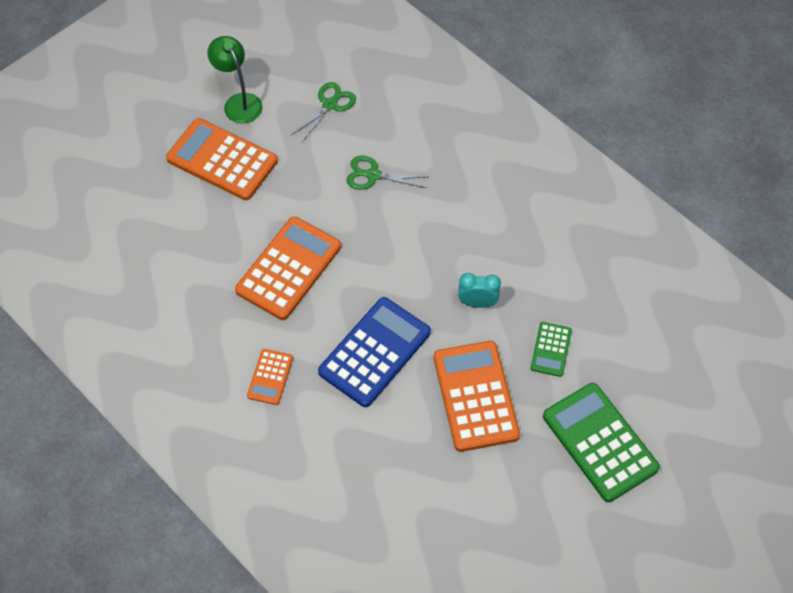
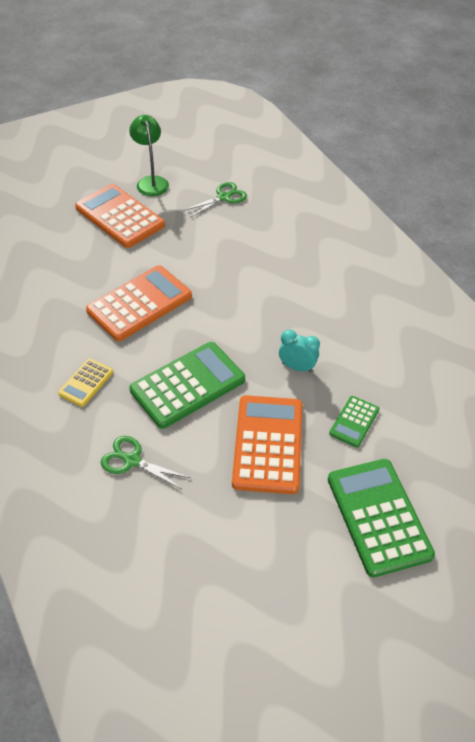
camera: 15 degrees right, 10 degrees down
(270, 377) = (86, 383): orange calculator -> yellow calculator
(373, 175) = (240, 252): green scissors -> green scissors (132, 460)
(374, 352) = (187, 385): blue calculator -> green calculator

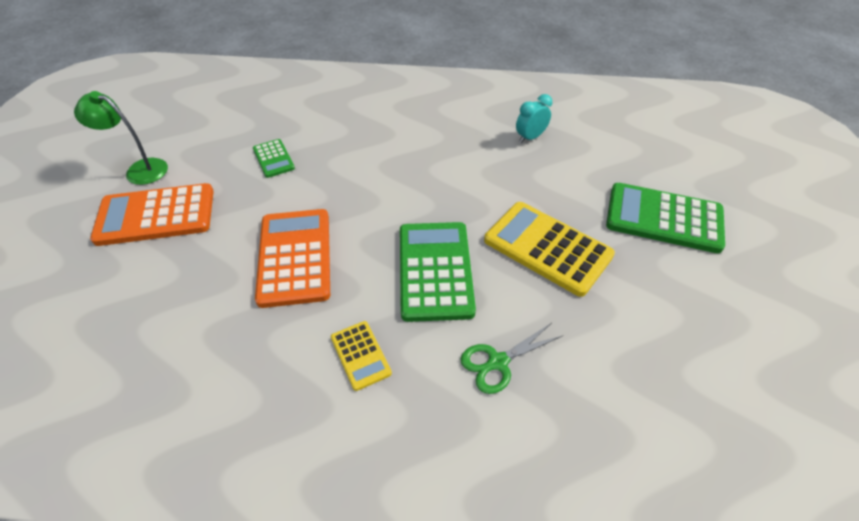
camera: 55 degrees left, 0 degrees up
(224, 197) = (227, 133): green scissors -> none
(268, 444) = (547, 248): orange calculator -> yellow calculator
(297, 367) = (476, 188): turquoise clock -> turquoise clock (530, 137)
(354, 421) = (560, 184): green calculator -> green calculator (273, 159)

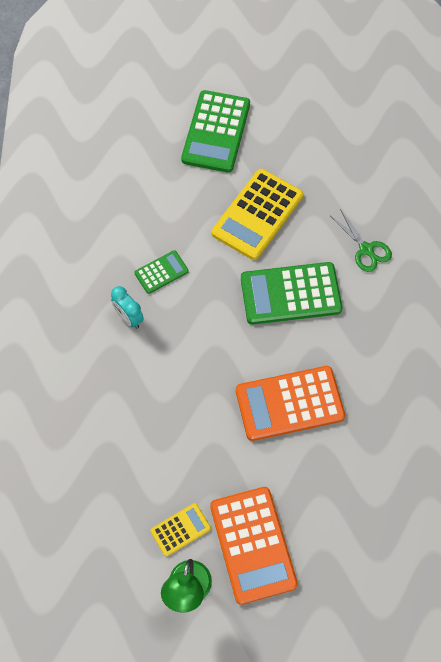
camera: 95 degrees left, 15 degrees up
(273, 159) = (161, 456): green calculator -> green calculator (161, 272)
(360, 355) = (375, 337): yellow calculator -> yellow calculator (180, 529)
(530, 137) = (115, 222): turquoise clock -> turquoise clock (129, 318)

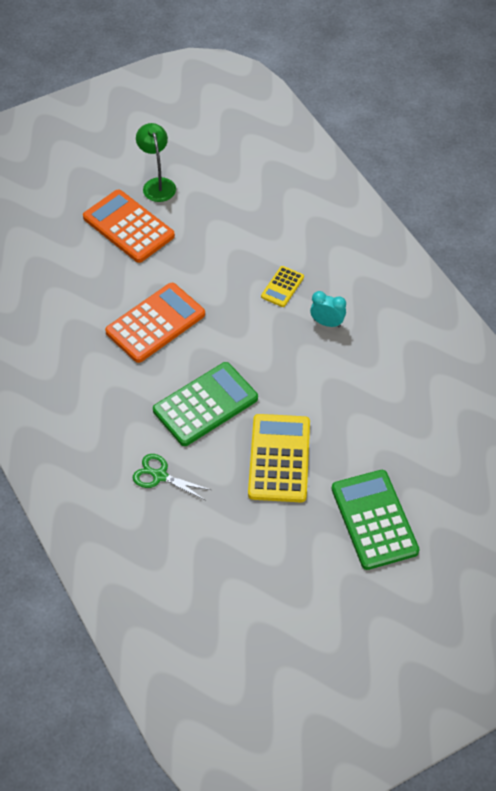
camera: 150 degrees right, 10 degrees down
(161, 272) = (328, 369): green calculator -> none
(180, 529) = (186, 213): yellow calculator -> yellow calculator (282, 287)

